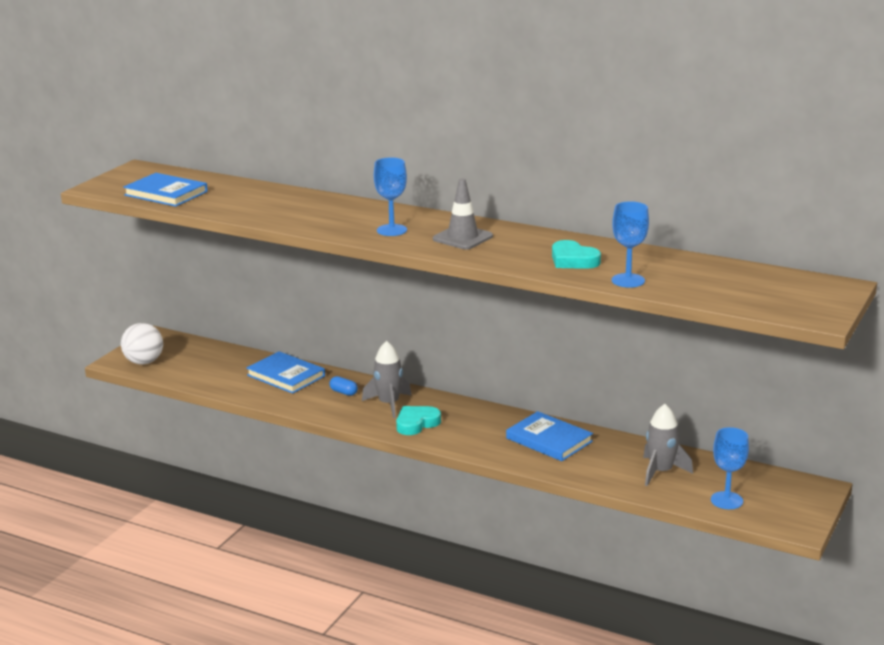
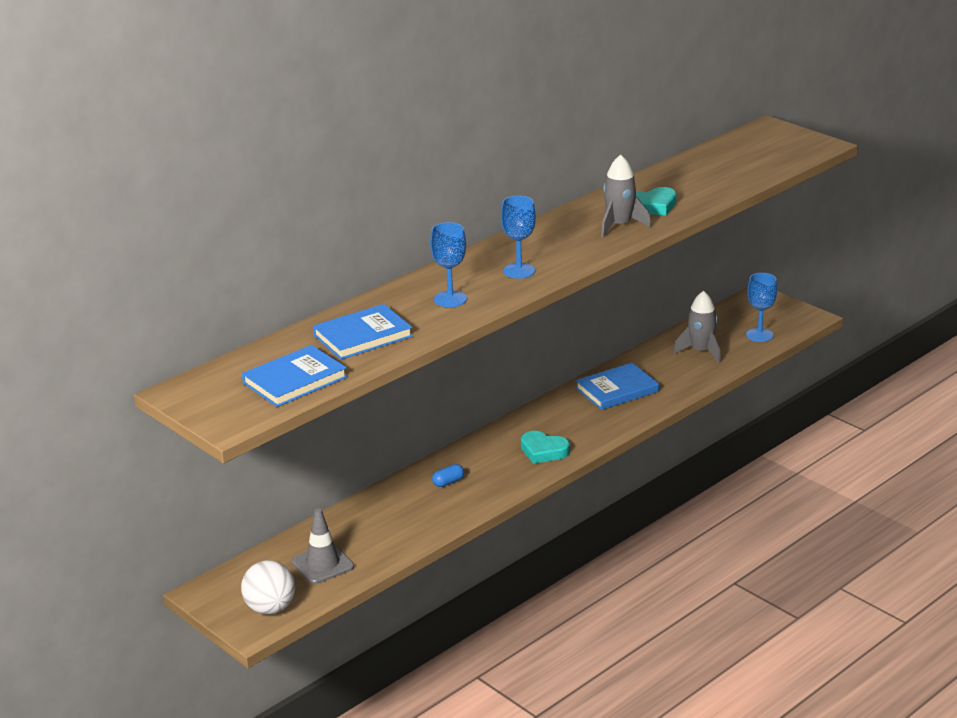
camera: 70 degrees left, 5 degrees up
(286, 375) = (382, 512): blue book -> blue book (362, 336)
(389, 404) = (492, 460): grey rocket -> grey rocket (619, 225)
(416, 423) = (543, 451): turquoise heart -> turquoise heart turned 45 degrees counterclockwise
(462, 238) = (565, 242): grey traffic cone -> grey traffic cone (322, 564)
(628, 280) = (712, 193): blue goblet -> blue goblet (450, 299)

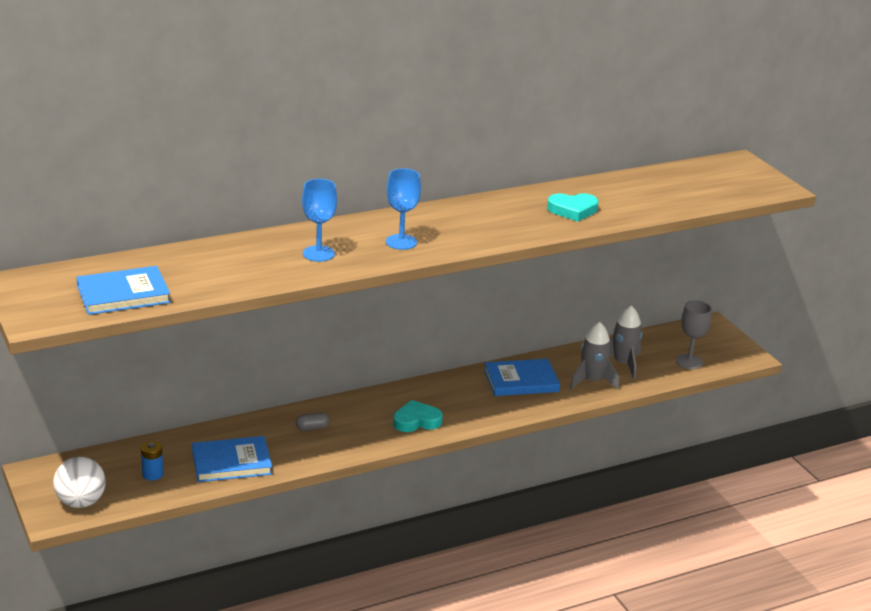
camera: 15 degrees right, 0 degrees up
(322, 564) = (152, 474): grey traffic cone -> blue battery
(362, 336) = (214, 269): blue book -> blue book (231, 462)
(448, 482) = (312, 428): blue capsule -> grey capsule
(543, 451) = (416, 421): turquoise heart -> turquoise heart turned 120 degrees clockwise
(619, 225) = (526, 221): grey rocket -> grey rocket (592, 381)
(759, 335) = (689, 362): blue goblet -> grey goblet

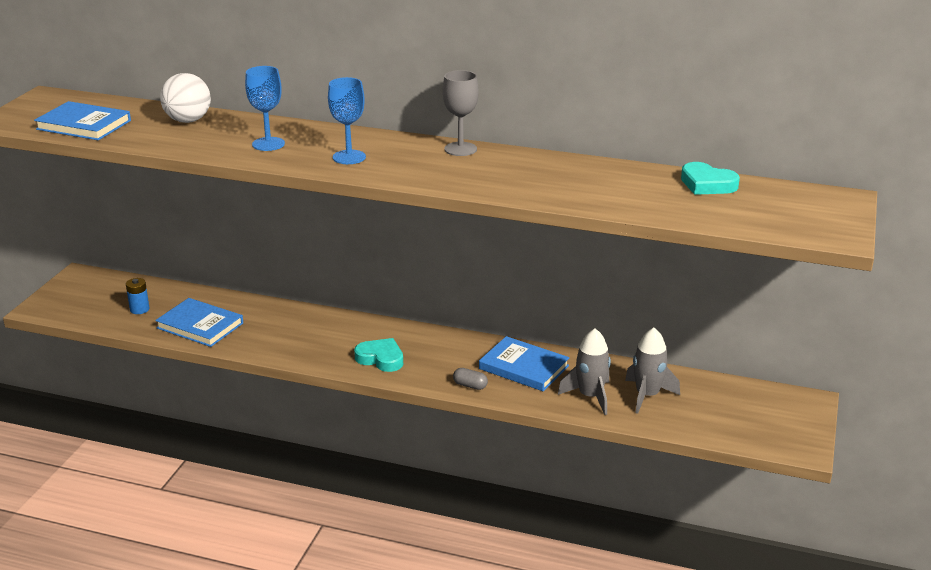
camera: 45 degrees right, 0 degrees up
(81, 502) = (69, 307): white ball -> white ball (188, 121)
(312, 428) = (295, 327): grey capsule -> grey capsule (470, 385)
(573, 210) = (556, 183): turquoise heart -> turquoise heart (707, 184)
(689, 362) = (722, 423): grey goblet -> grey goblet (460, 149)

